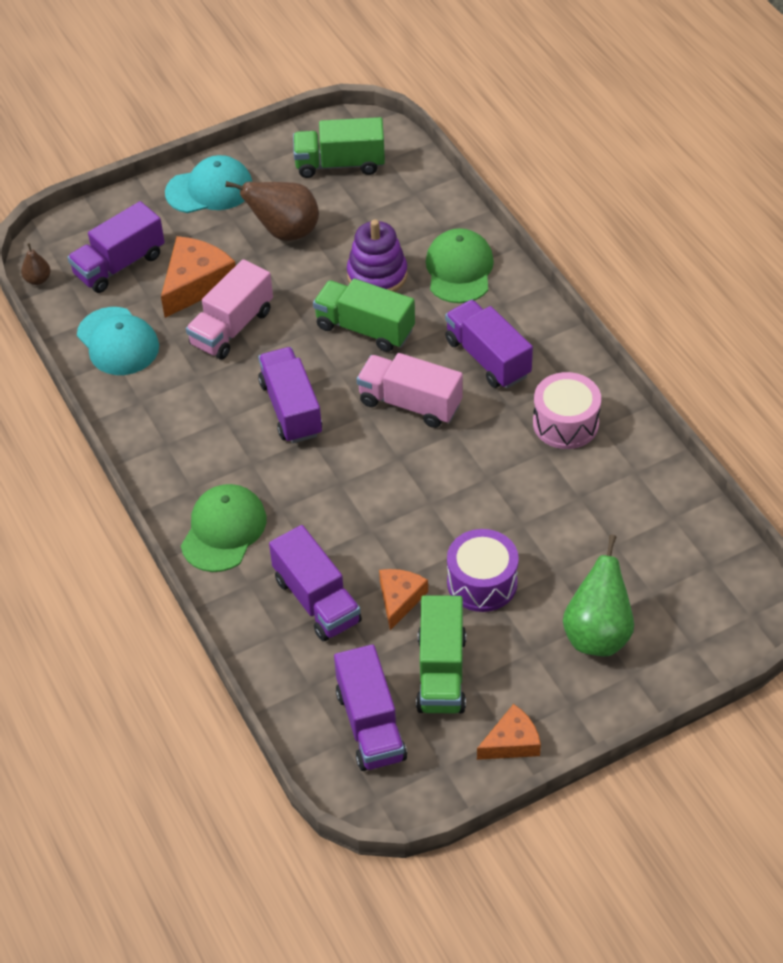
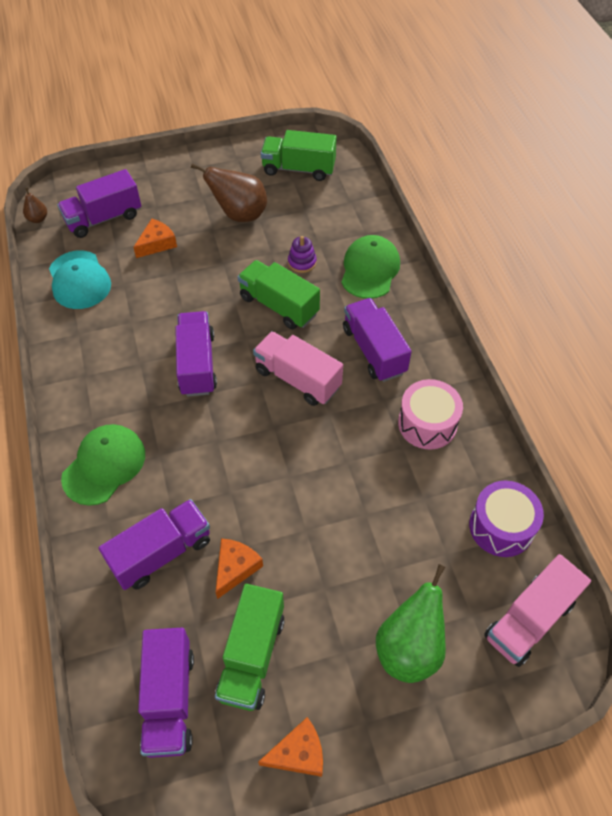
camera: 10 degrees right, 5 degrees up
(196, 283) = (157, 244): orange cheese -> orange cheese, size x0.62
(209, 189) = (193, 171): turquoise cap -> none
(232, 328) = (172, 285): pink truck -> pink truck (529, 619)
(317, 600) = (161, 553): purple truck -> purple truck turned 105 degrees counterclockwise
(377, 275) = (302, 262): purple stacking toy -> purple stacking toy, size x0.57
(482, 582) = (314, 567): purple drum -> purple drum (501, 527)

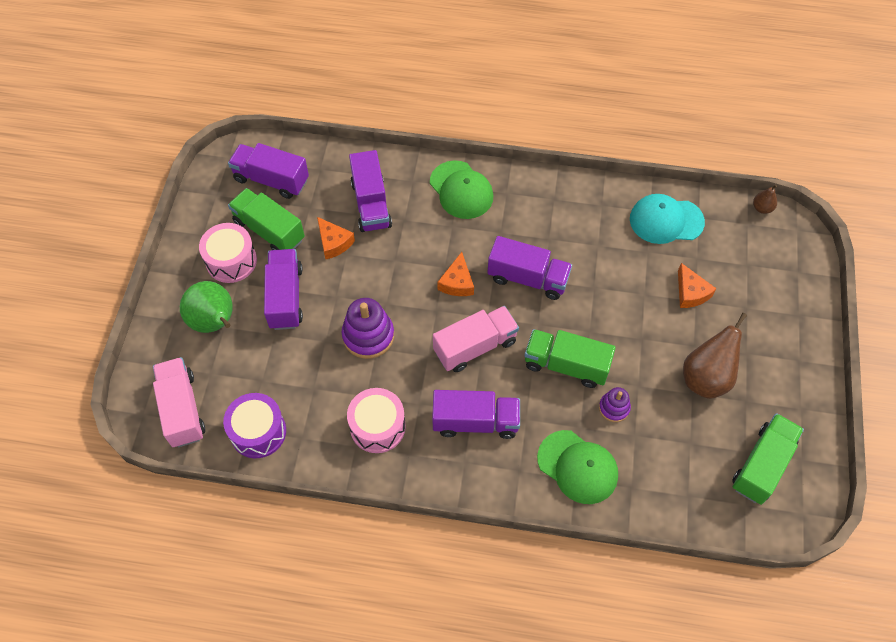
camera: 115 degrees right, 5 degrees up
(103, 218) = (744, 259): purple truck -> purple truck (285, 297)
(279, 305) = (566, 365): green truck -> green truck turned 135 degrees counterclockwise
(298, 753) = (197, 233): orange cheese -> orange cheese (457, 282)
(317, 679) = (231, 261): none -> pink drum
(336, 475) = (368, 336): none -> purple stacking toy

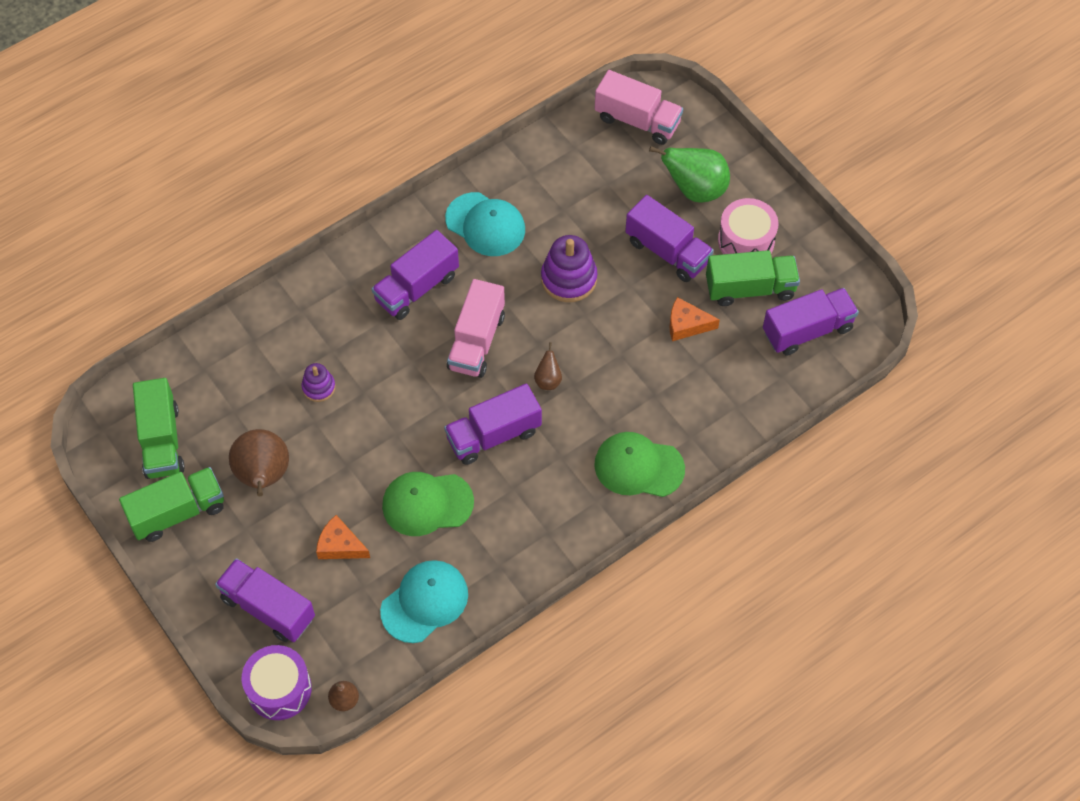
camera: 135 degrees right, 0 degrees up
(258, 432) = (566, 152): purple drum -> purple drum (279, 689)
(371, 204) = (699, 384): purple truck -> purple truck (268, 608)
(377, 427) = (485, 224): pink drum -> turquoise cap
(457, 282) = (548, 380): orange cheese -> brown pear
(566, 365) = (389, 389): green truck -> green truck (178, 512)
(577, 467) = (307, 320): green cap -> green cap (427, 504)

